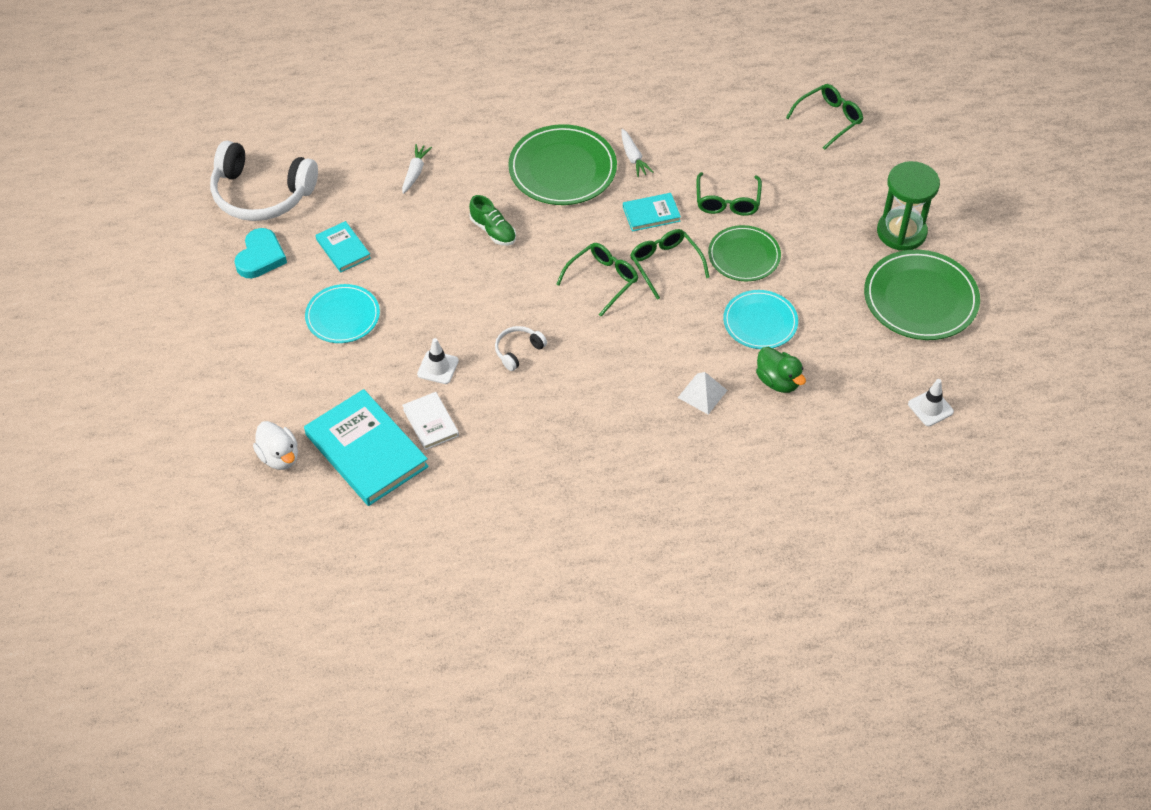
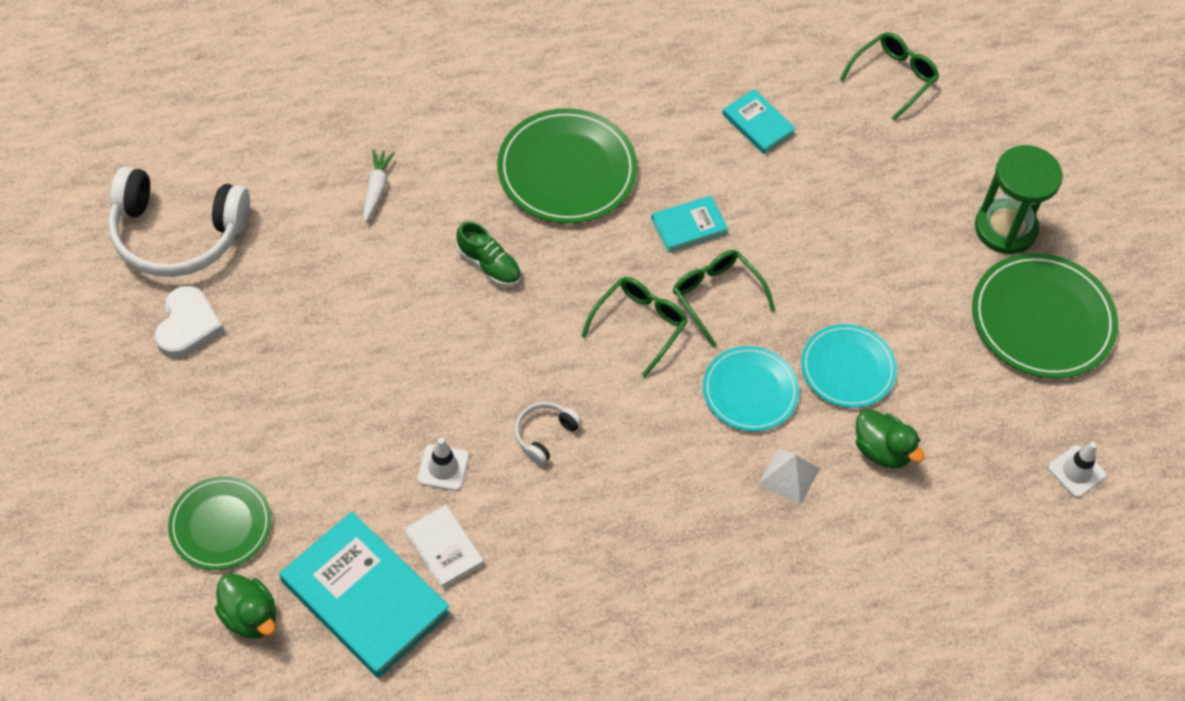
camera: 10 degrees left, 5 degrees up
(260, 257) = (188, 326): turquoise heart -> white heart
(279, 457) = (250, 616): white duck -> green duck
(342, 316) = (308, 403): turquoise plate -> turquoise plate (750, 391)
(343, 249) = (296, 305): turquoise book -> turquoise book (758, 124)
(633, 157) = (655, 148): white carrot -> none
(727, 201) = (783, 201): green glasses -> none
(744, 256) = (814, 276): green plate -> green plate (220, 525)

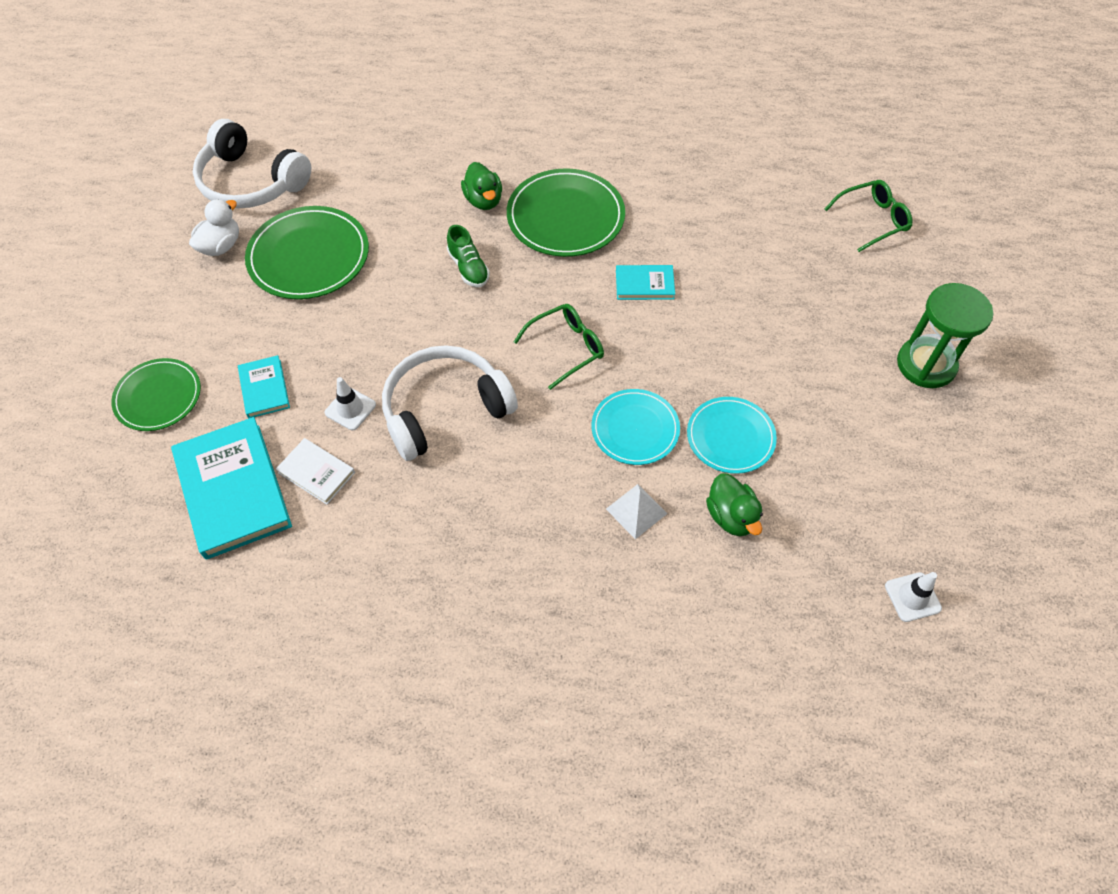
camera: 25 degrees right, 0 degrees up
(188, 326) = (221, 246): white heart -> white duck
(250, 616) = (138, 474): green duck -> green duck (483, 200)
(376, 188) = (412, 190): white carrot -> none
(444, 548) = (316, 472): white book -> white book turned 45 degrees counterclockwise
(544, 435) = (444, 409): white headphones -> white headphones, size x2.21
(716, 296) = (642, 345): green glasses -> none
(758, 124) = (739, 224): turquoise book -> turquoise book (264, 388)
(1042, 319) = (931, 451): green plate -> green plate (309, 256)

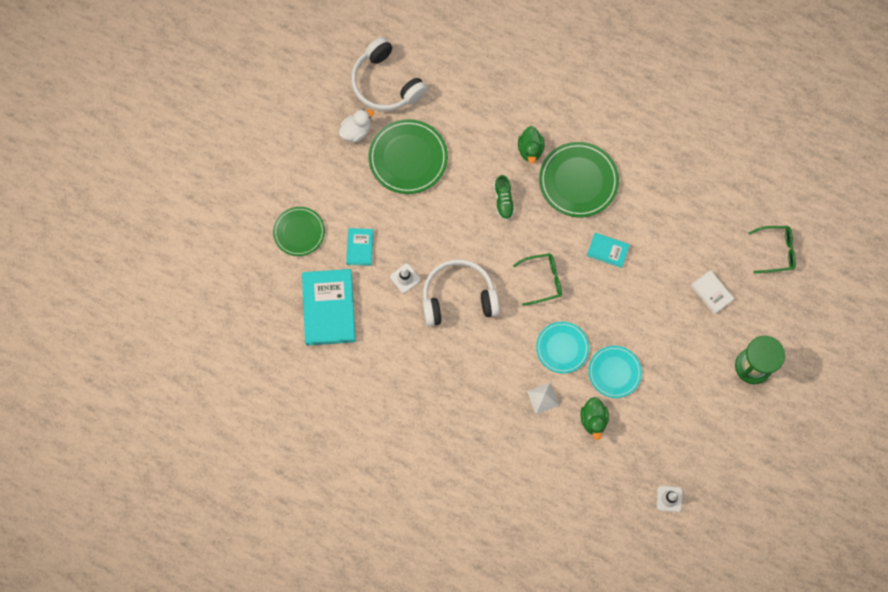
camera: 20 degrees right, 15 degrees up
(316, 472) = (376, 313): white book -> white book (712, 292)

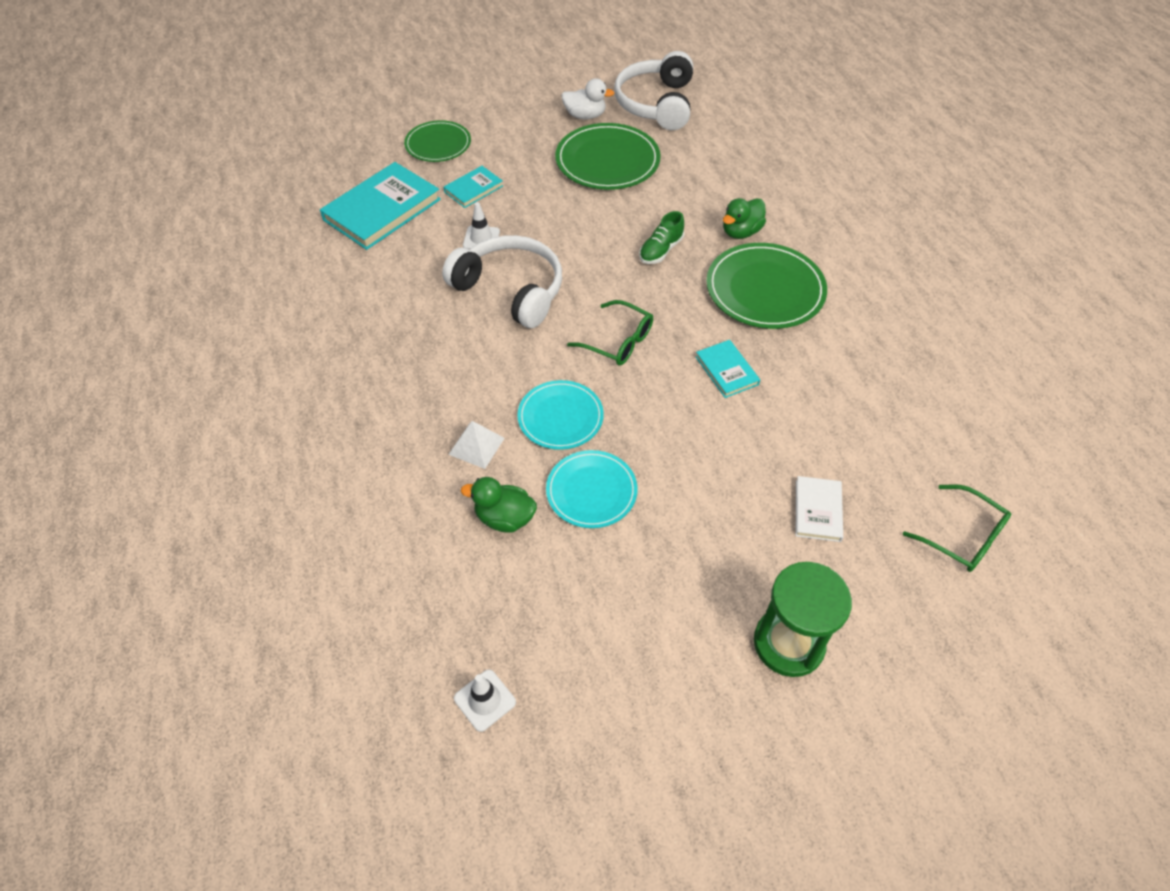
camera: 45 degrees right, 20 degrees down
(593, 420) = (504, 518): green duck -> green duck turned 60 degrees clockwise

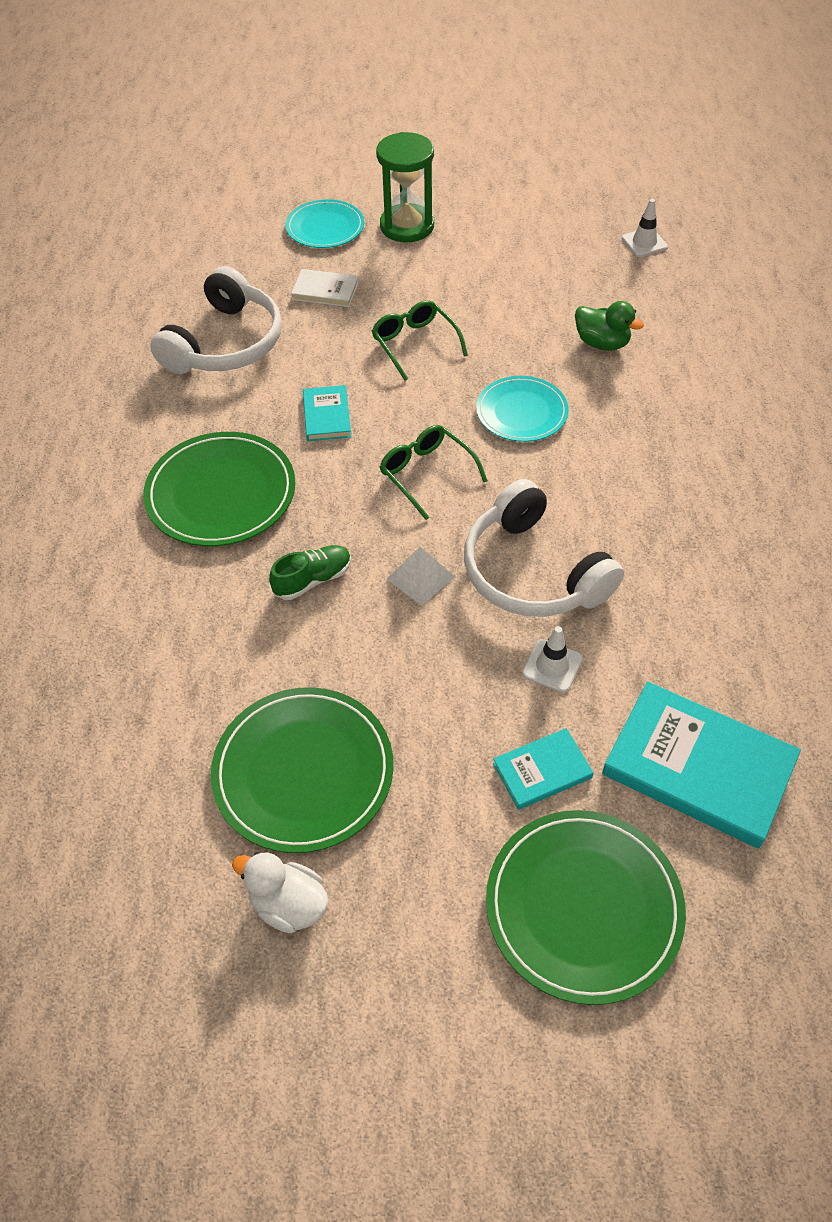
camera: 160 degrees left, 0 degrees up
(382, 210) = (698, 767): turquoise book -> turquoise book turned 60 degrees clockwise
(438, 144) = (583, 907): green plate -> green plate, size x1.55
(476, 446) = (615, 405): white pyramid -> white pyramid (420, 577)
(591, 491) = (515, 345): turquoise plate -> turquoise plate (325, 227)
(656, 104) = (144, 897): white headphones -> white headphones (226, 343)
(741, 232) = (191, 580): green duck -> none
(818, 510) = (325, 291): white book -> white book turned 75 degrees clockwise
(963, 537) = (224, 252): green glasses -> green glasses (415, 344)

